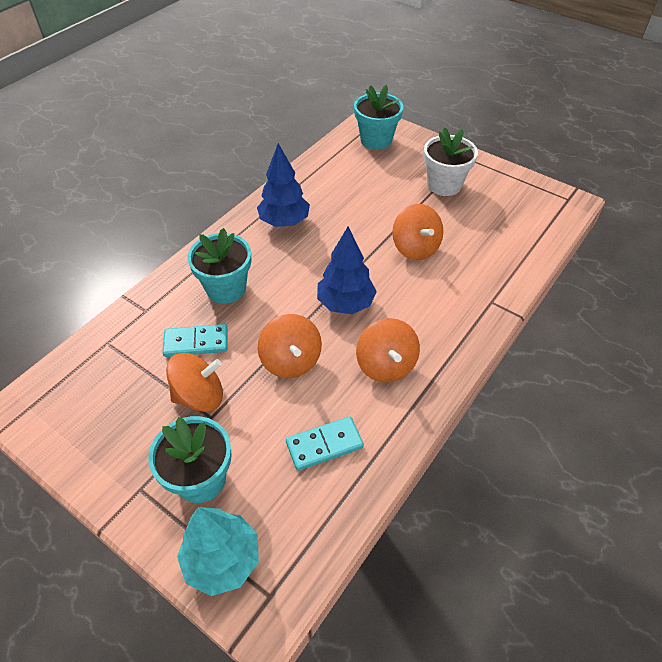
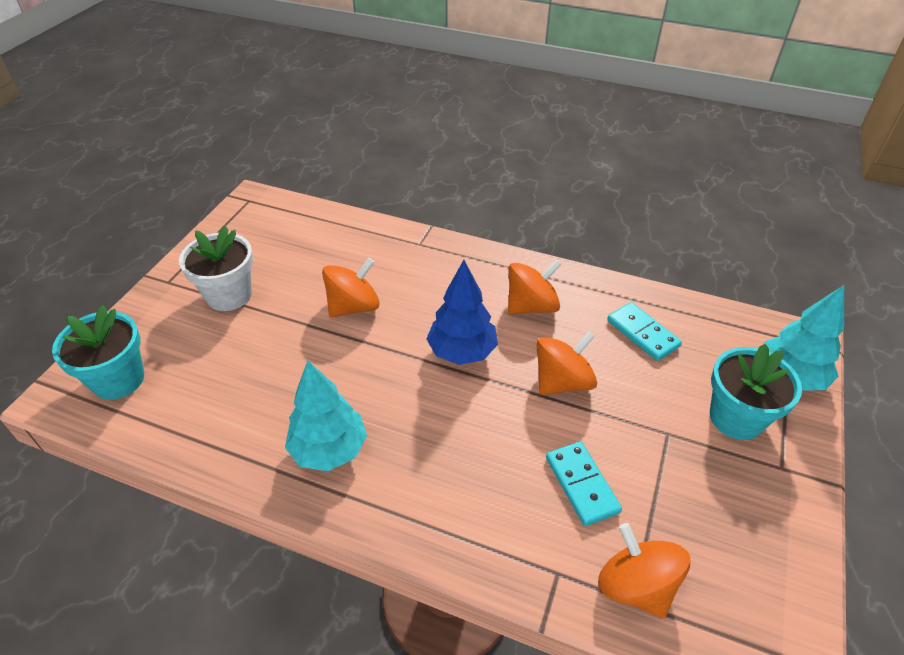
camera: 105 degrees left, 5 degrees down
(199, 396) = (650, 453): orange spinning top -> orange spinning top (636, 585)
(226, 288) = (480, 481): turquoise flower pot -> none
(284, 222) = (329, 449): blue tree -> turquoise tree

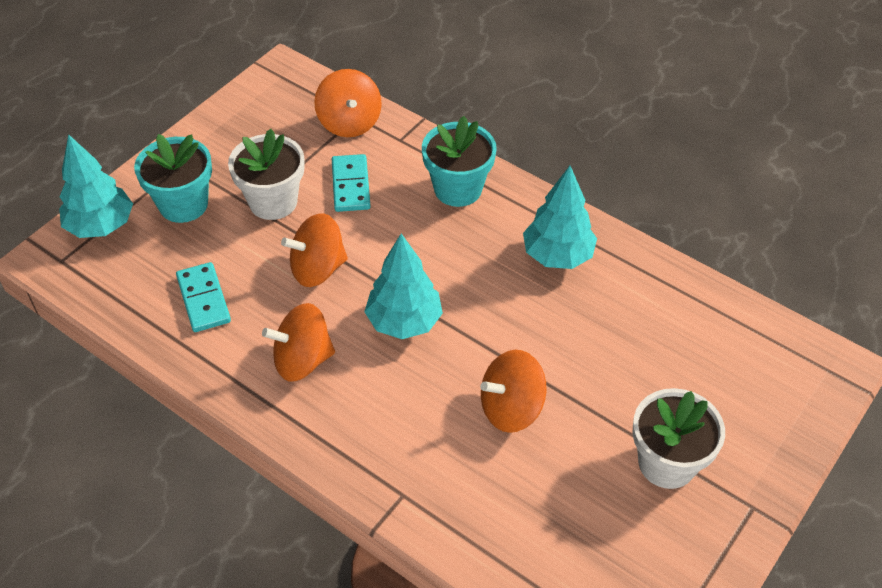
camera: 165 degrees left, 5 degrees up
(118, 379) = (777, 372): turquoise flower pot -> turquoise flower pot (458, 189)
(462, 352) = (404, 322): blue tree -> turquoise tree
(651, 443) = (273, 201): none -> white flower pot

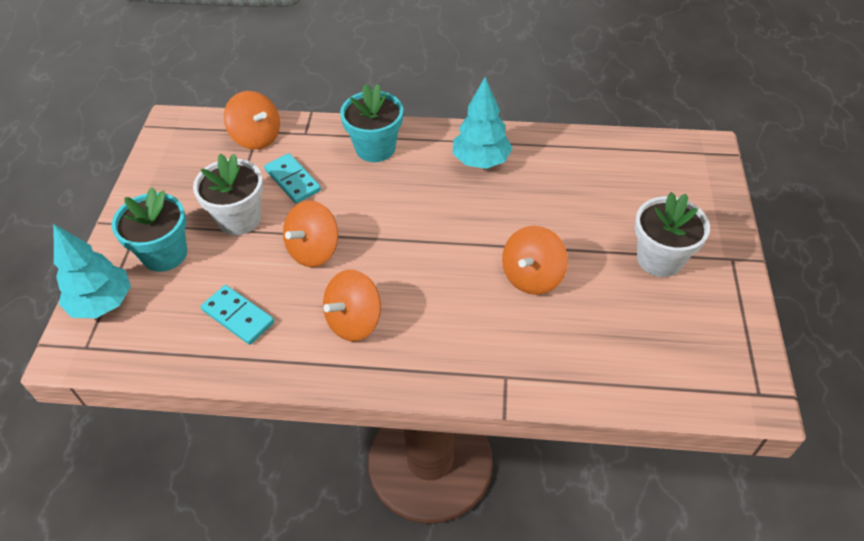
camera: 30 degrees left, 0 degrees up
(404, 322) = (409, 256): turquoise tree -> none

